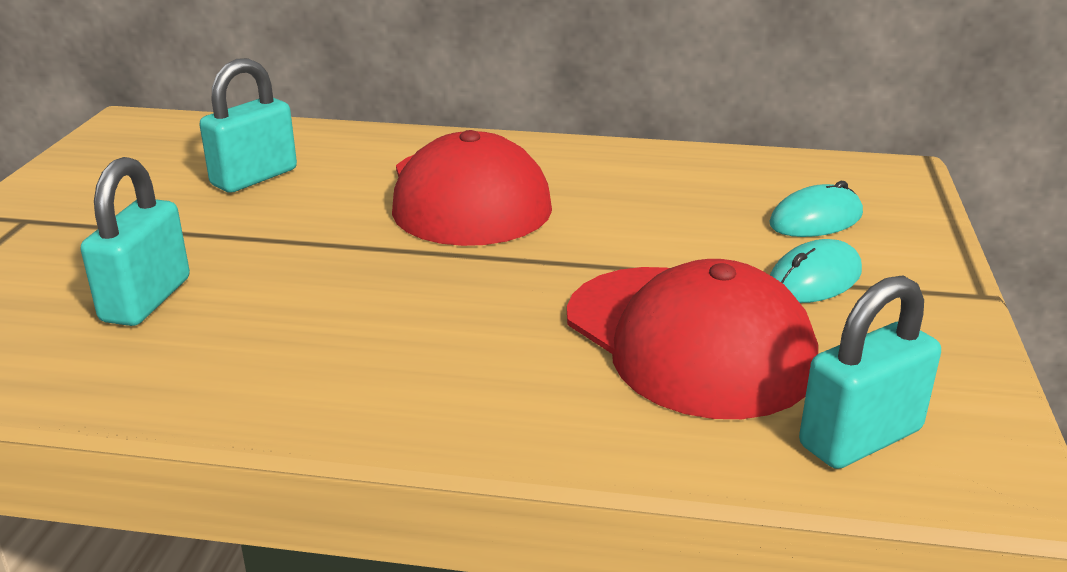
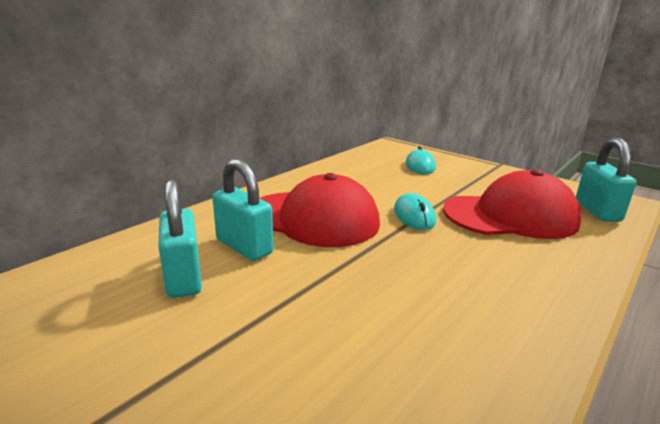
camera: 60 degrees left, 5 degrees down
(146, 300) = (345, 377): turquoise padlock -> turquoise padlock (244, 247)
(814, 279) = (471, 181): turquoise mouse -> turquoise mouse (414, 216)

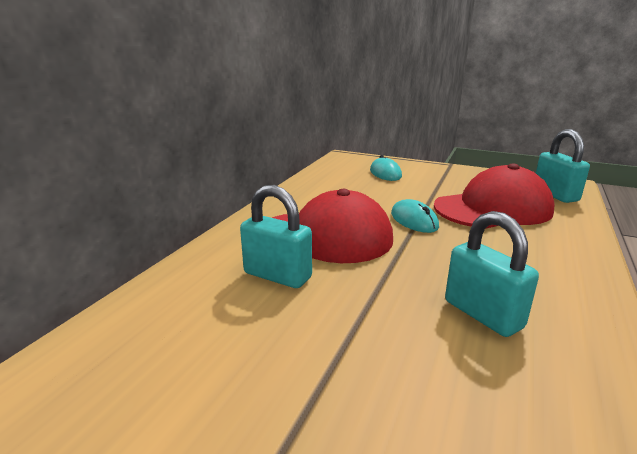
camera: 15 degrees left, 0 degrees up
(183, 278) = (237, 319): turquoise padlock -> turquoise padlock (482, 314)

